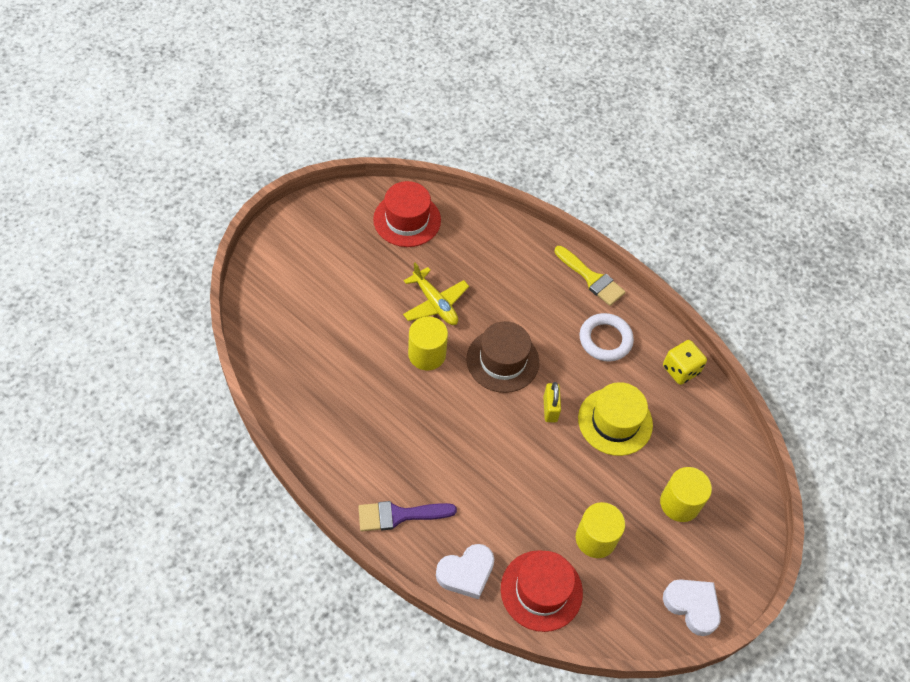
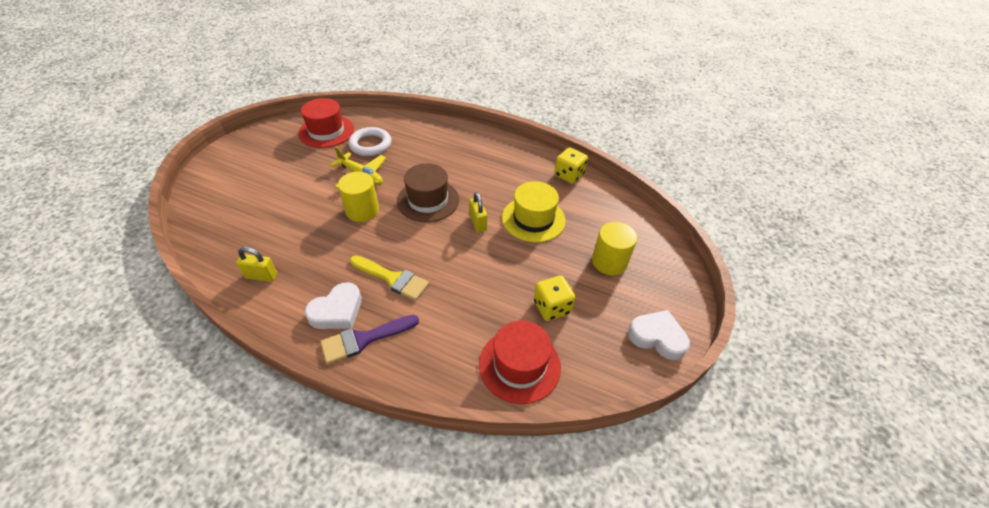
camera: 15 degrees left, 10 degrees down
(311, 411) = (261, 276): none -> yellow padlock
(466, 573) = (443, 371): white heart -> white heart (337, 311)
(591, 278) = (480, 137): yellow brush -> yellow brush (392, 279)
(595, 538) = (552, 307): yellow cylinder -> yellow dice
(605, 339) = (505, 170): white ring -> white ring (370, 145)

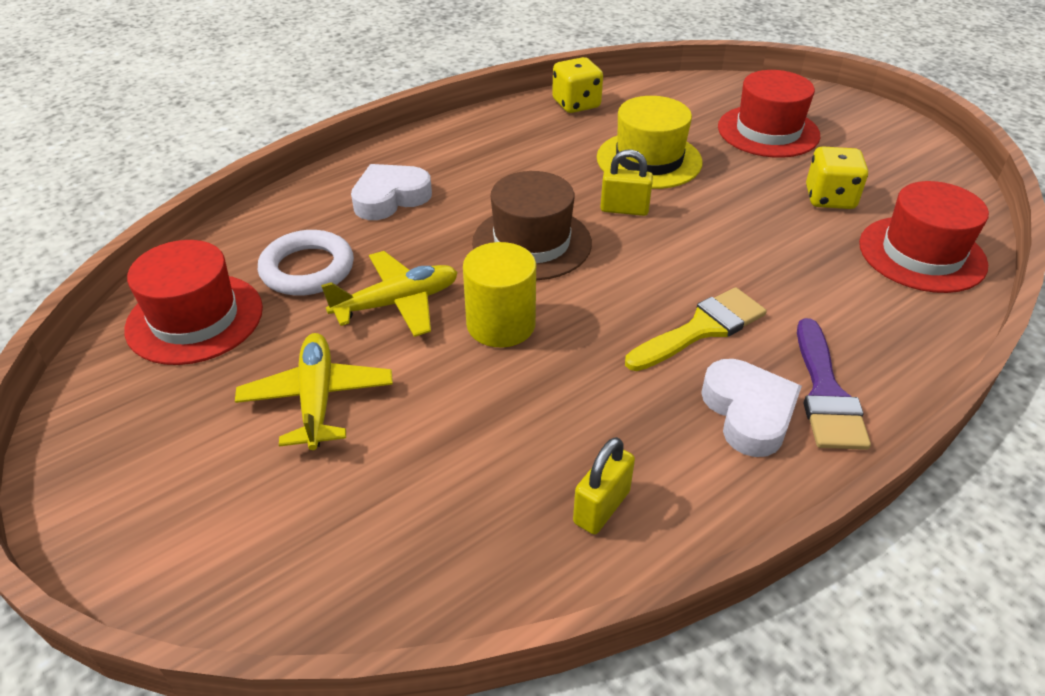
camera: 60 degrees left, 5 degrees down
(295, 178) = (318, 399): none -> yellow plane
(609, 262) = (768, 131): yellow cylinder -> red hat
(657, 337) = (906, 143): white heart -> white heart (390, 198)

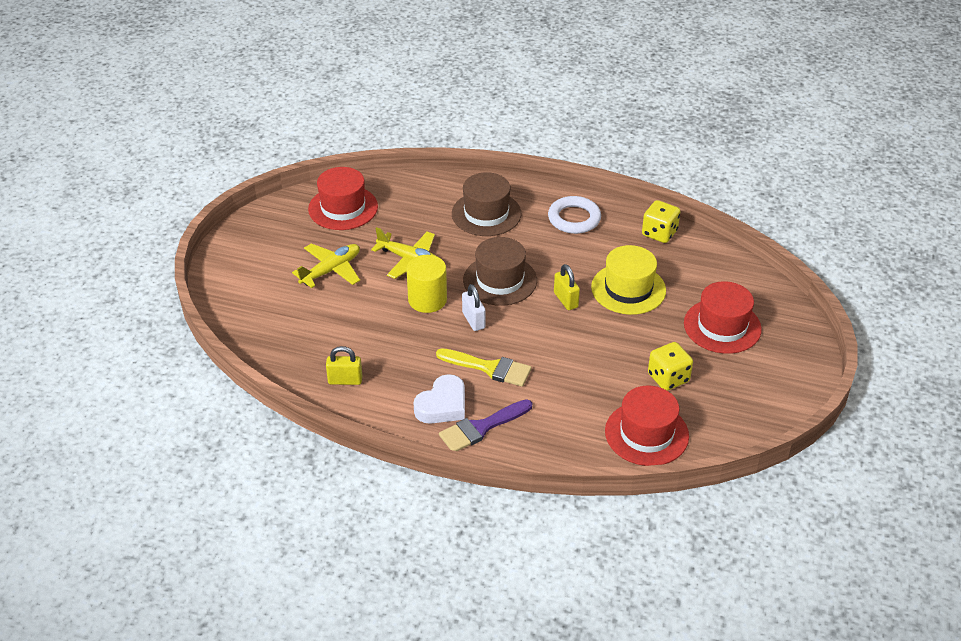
camera: 55 degrees right, 0 degrees up
(307, 269) = (405, 219): white ring -> white ring (574, 218)
(390, 198) = (486, 214): white heart -> brown hat
(589, 300) = (473, 320): none -> white padlock

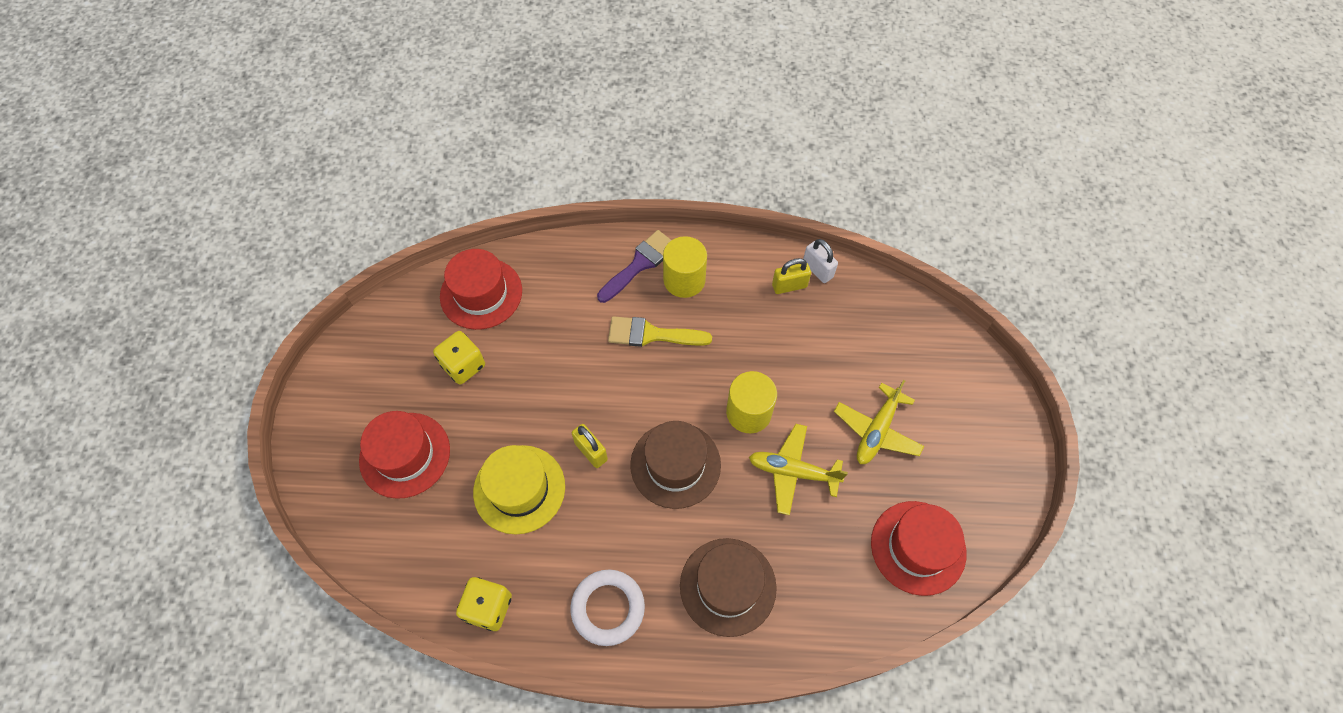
camera: 165 degrees right, 20 degrees up
(442, 405) = (684, 280): white heart -> yellow cylinder
(473, 320) = (687, 394): white padlock -> white padlock (817, 270)

